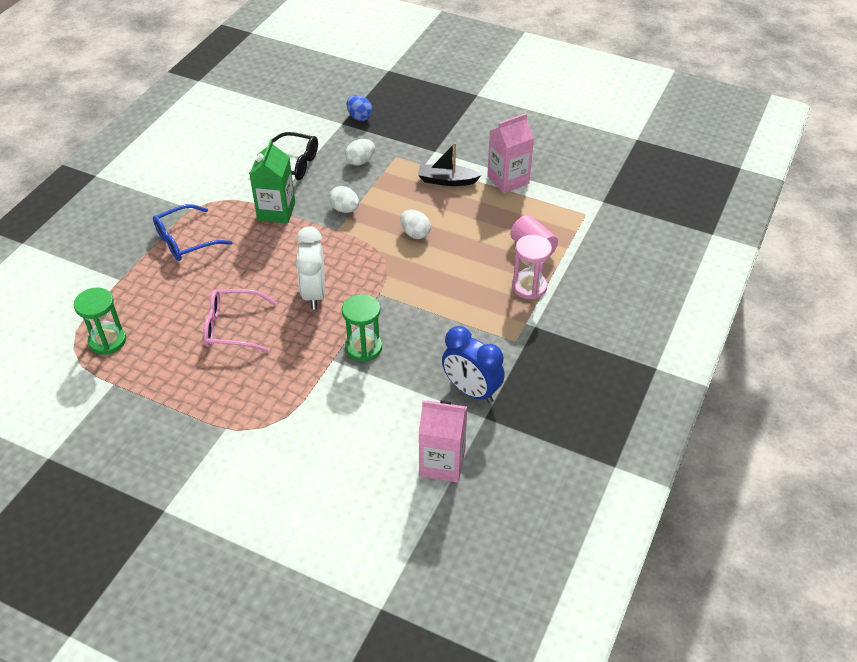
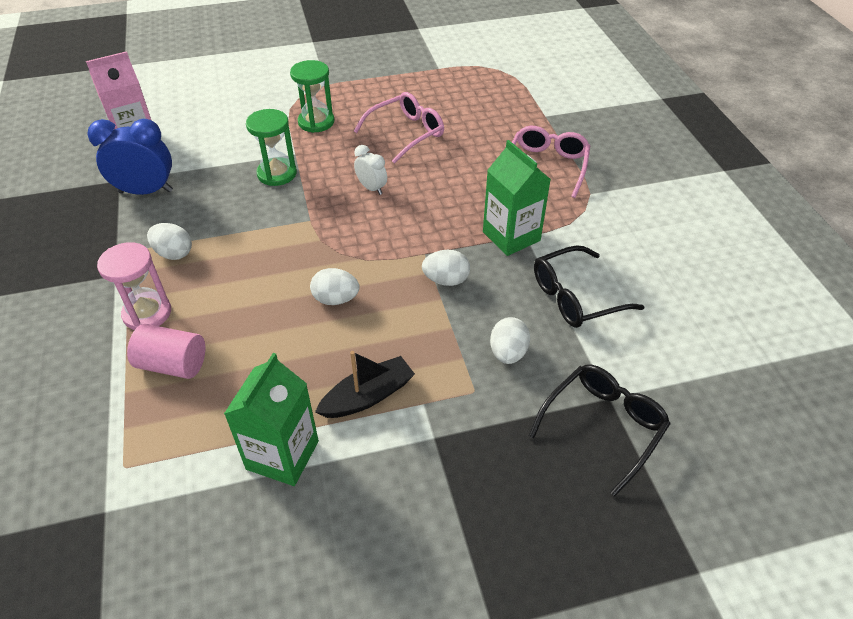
camera: 140 degrees right, 0 degrees up
(107, 341) = (484, 83): green hourglass -> green hourglass (316, 122)
(185, 241) = (546, 166): blue glasses -> pink glasses
(314, 293) = (371, 188): white clock -> white clock, size x0.56
(359, 117) = (603, 426): blue egg -> black glasses
(486, 320) = (174, 253): none -> white egg
(508, 180) = (282, 455): pink carton -> green carton

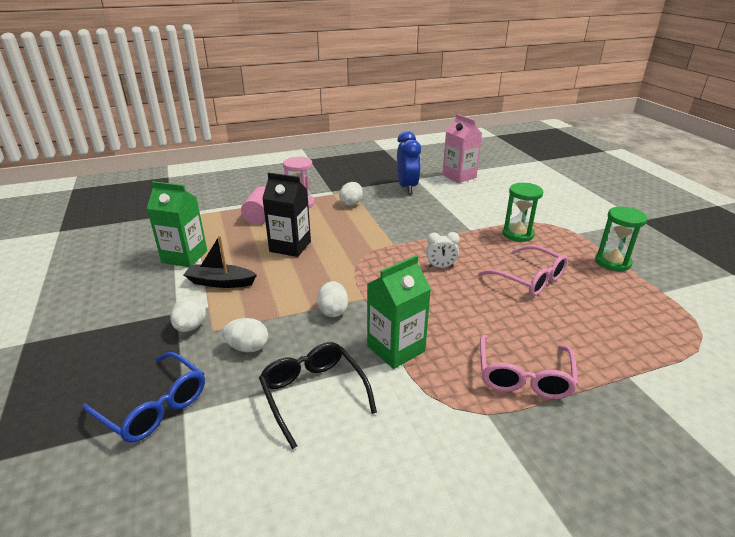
camera: 85 degrees right, 15 degrees down
(277, 174) = (442, 226): green hourglass -> green hourglass (612, 262)
(287, 322) = (290, 246): none -> black carton
(336, 299) = (311, 262): white egg -> white egg (190, 327)
(368, 396) = (220, 282): black boat -> black boat turned 135 degrees clockwise
(371, 188) = (440, 267): white clock -> white clock turned 45 degrees clockwise
(546, 166) = (523, 376): pink glasses -> pink glasses turned 90 degrees clockwise
(603, 426) = (154, 406): black glasses -> blue glasses

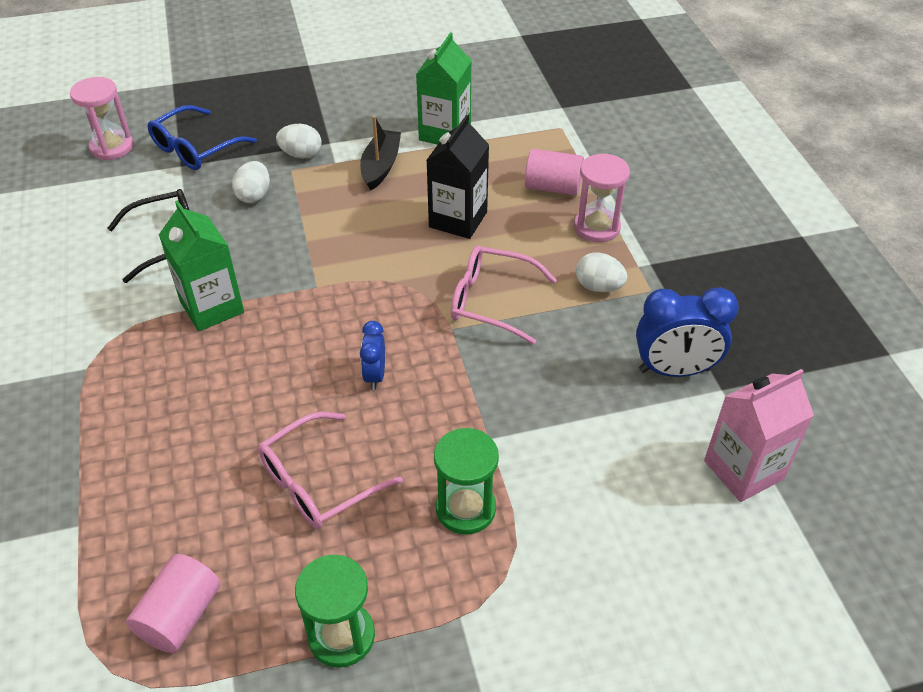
camera: 95 degrees right, 15 degrees up
(121, 495) = (112, 147): none -> pink hourglass
(333, 311) = (298, 258): white egg -> none
(440, 267) = (375, 375): white clock -> blue clock
(523, 376) = (123, 414): pink glasses -> pink glasses (491, 301)
(648, 315) = (180, 615): none -> pink cylinder

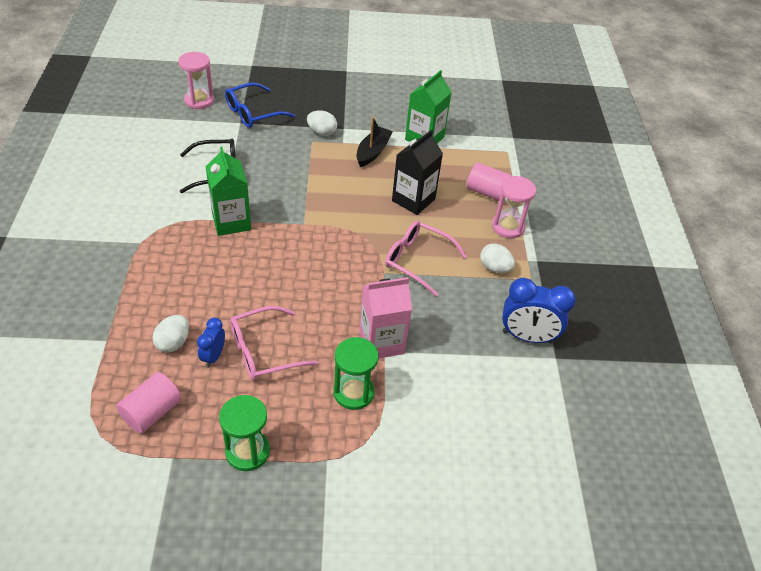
camera: 10 degrees right, 0 degrees up
(254, 195) = (282, 153): white egg -> white egg (173, 343)
(375, 375) = (323, 291): blue clock -> blue clock (213, 356)
(743, 470) = (551, 415): pink carton -> pink carton (381, 342)

